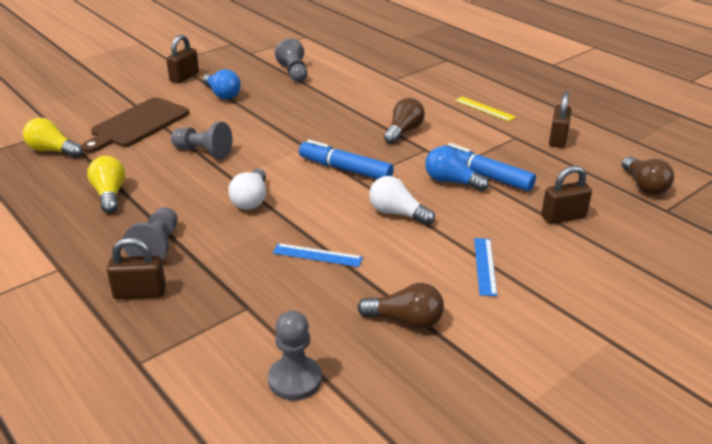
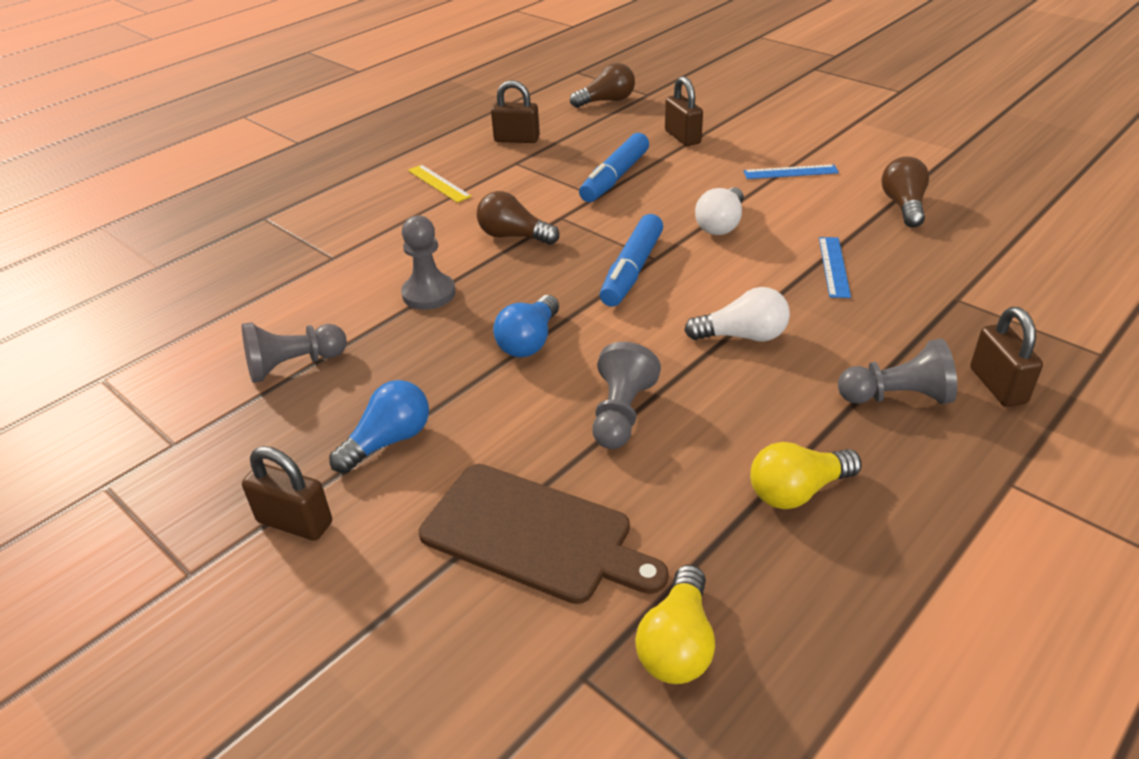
camera: 95 degrees left, 5 degrees up
(295, 380) = (1032, 253): grey pawn -> grey pawn (429, 294)
(451, 182) = (636, 196): blue light bulb -> blue light bulb (529, 341)
(484, 109) = (439, 183): yellow ruler -> yellow ruler turned 75 degrees counterclockwise

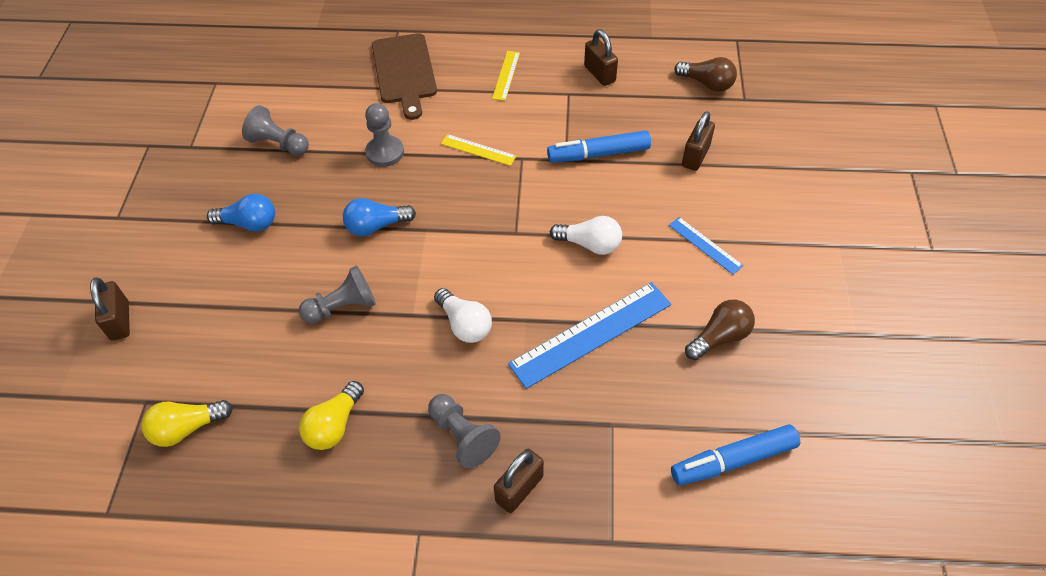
camera: 50 degrees right, 15 degrees up
(295, 522) = (170, 229): brown padlock -> brown padlock (120, 321)
(514, 236) = (478, 150): brown light bulb -> yellow ruler
(534, 534) = (223, 326): brown cutting board -> brown cutting board (404, 72)
(632, 270) = (490, 229): blue marker -> blue marker (733, 460)
(721, 224) = (589, 244): white light bulb -> white light bulb turned 150 degrees counterclockwise
(797, 491) = (334, 425): yellow light bulb -> yellow light bulb turned 90 degrees counterclockwise
(834, 266) = (591, 334): blue ruler -> blue ruler, size x1.95

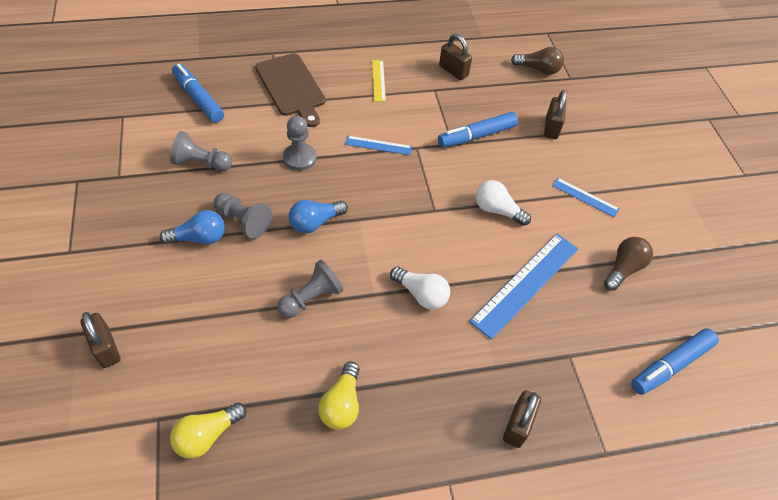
camera: 20 degrees left, 0 degrees up
(300, 73) = (198, 98): none -> blue marker
(462, 436) = (455, 390): grey pawn -> grey pawn (243, 221)
(478, 150) = (378, 145): yellow ruler -> blue ruler
(589, 244) = (497, 210): white light bulb -> white light bulb turned 150 degrees counterclockwise

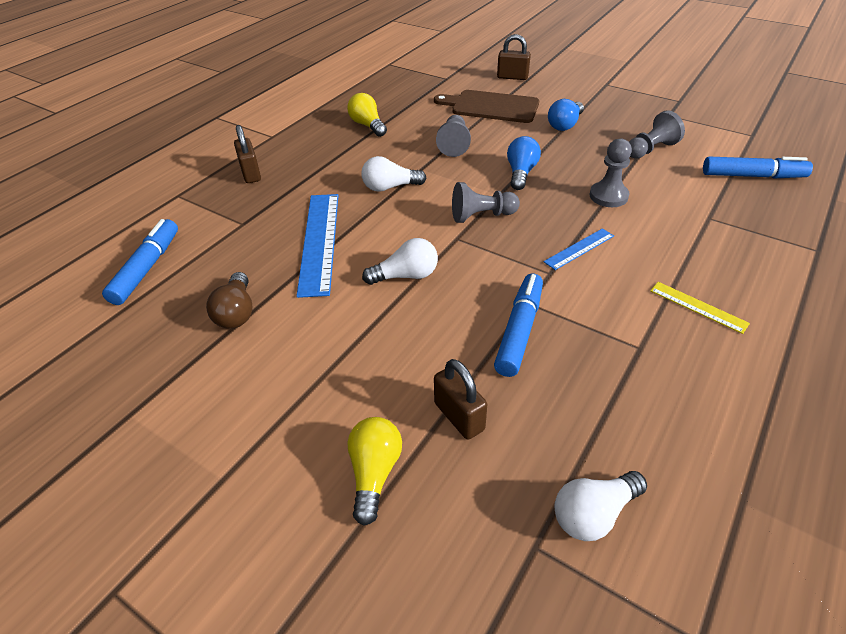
camera: 140 degrees right, 10 degrees down
(207, 435) = (415, 86): yellow light bulb -> yellow light bulb (374, 473)
(243, 221) = (561, 145): grey pawn -> grey pawn (481, 216)
(291, 87) = (732, 236): brown cutting board -> brown cutting board (491, 107)
(453, 71) = (668, 394): brown padlock -> none
(538, 69) = (594, 514): brown light bulb -> white light bulb
(585, 197) = (333, 355): blue ruler -> none

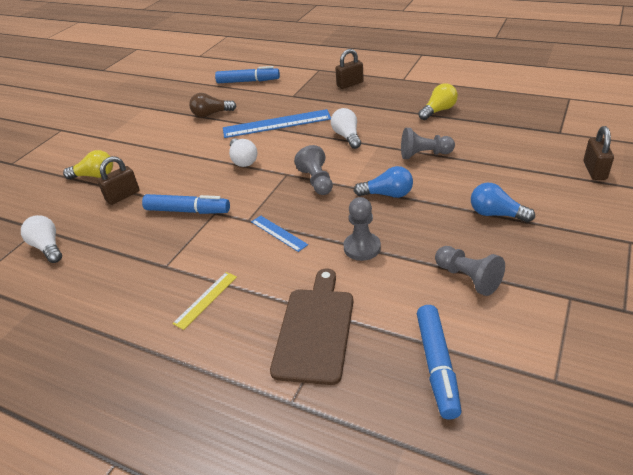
camera: 85 degrees right, 5 degrees down
(491, 107) = (510, 165): brown cutting board -> brown cutting board (315, 330)

